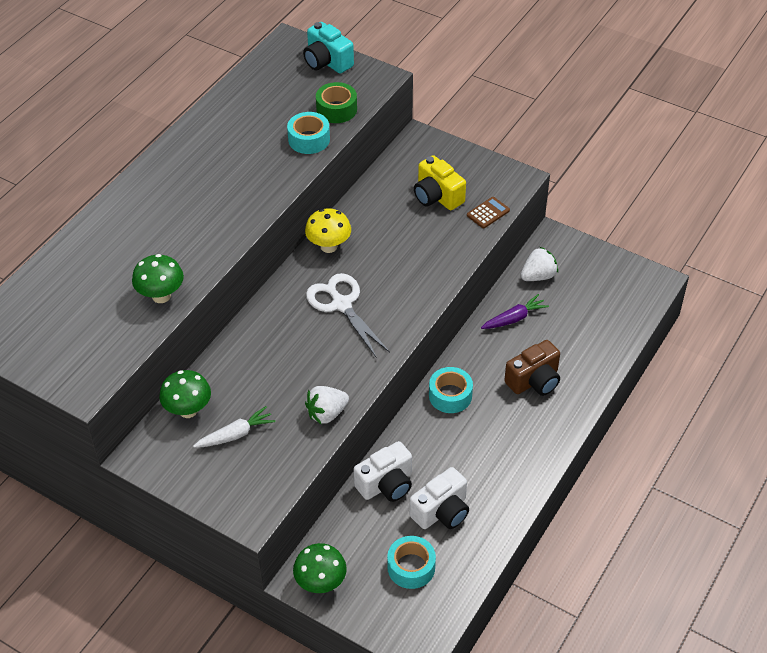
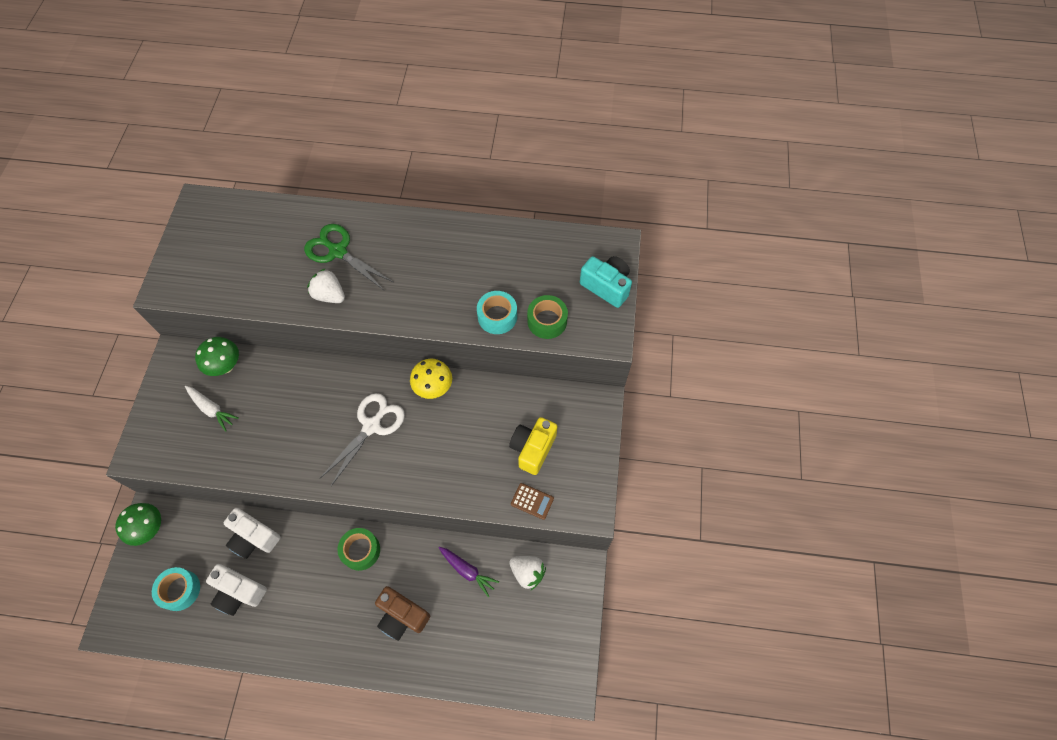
camera: 65 degrees right, 15 degrees up
(146, 231) = (338, 251): none -> green scissors
(161, 296) = (272, 294): green mushroom -> none
(327, 62) = (606, 286): turquoise camera -> turquoise camera turned 105 degrees clockwise
(327, 413) = (251, 465): white strawberry -> white strawberry (329, 295)
(450, 395) = (360, 550): turquoise tape -> green tape

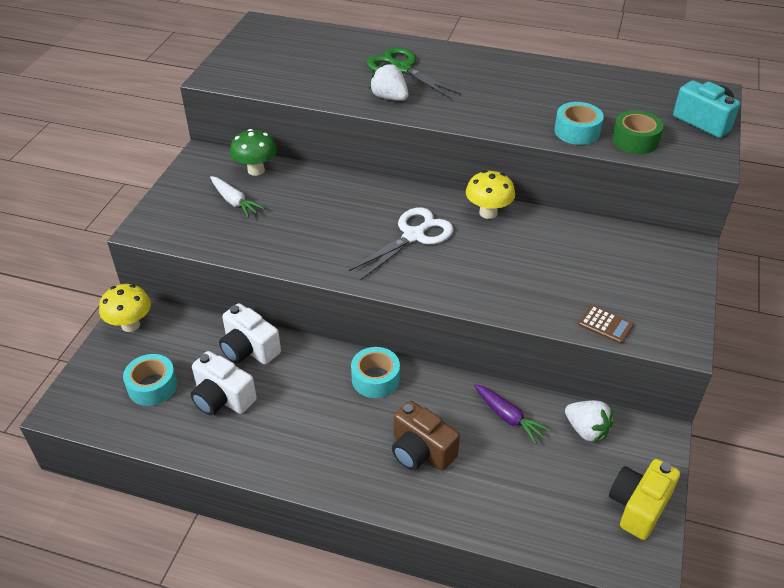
camera: 10 degrees right, 20 degrees down
(150, 529) = (130, 325): green mushroom -> yellow mushroom
(360, 550) = (375, 379): green tape -> turquoise tape
(533, 449) = (606, 278): yellow camera -> yellow camera (638, 506)

